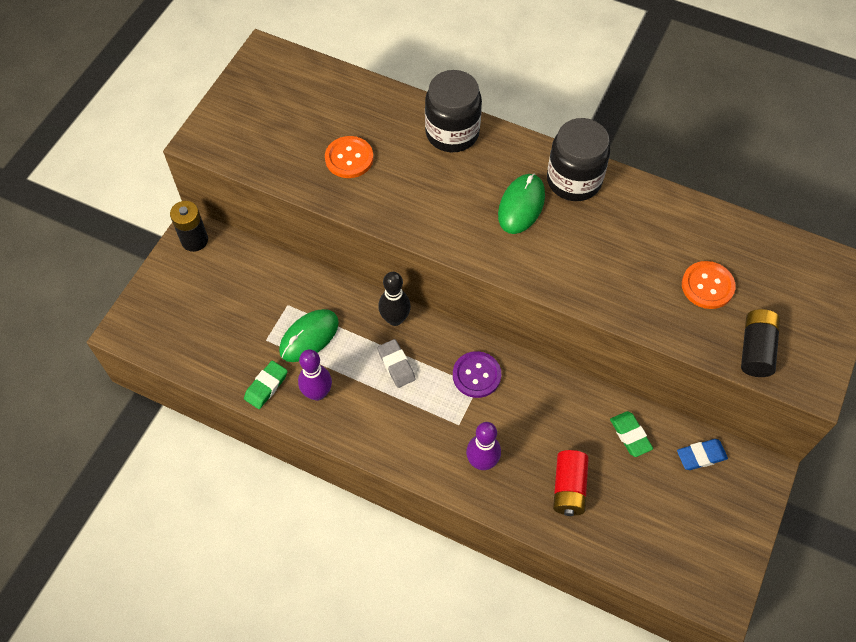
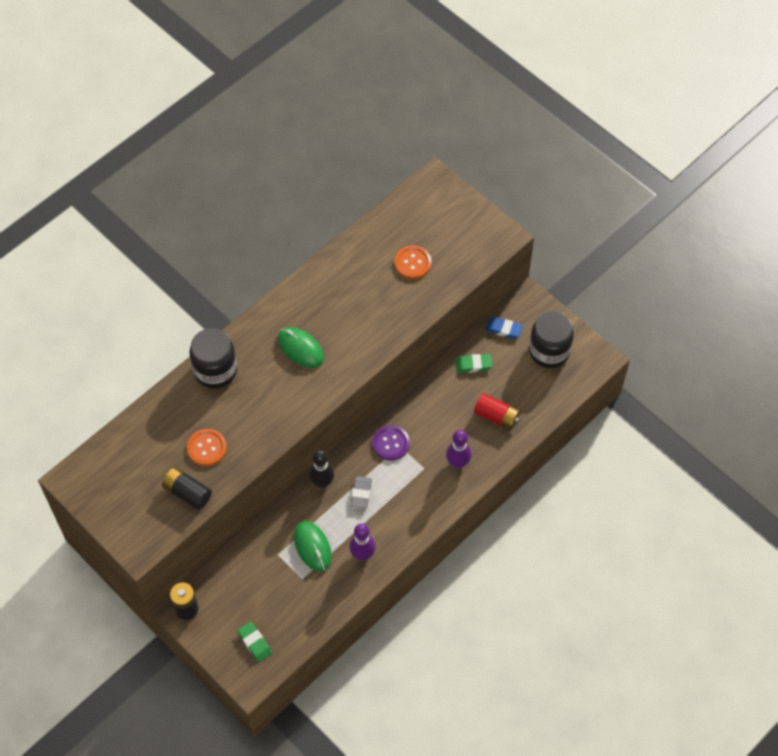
camera: 70 degrees left, 0 degrees up
(266, 386) = (342, 589): green eraser -> green eraser (255, 643)
(396, 365) = (361, 493): grey eraser -> grey eraser turned 75 degrees counterclockwise
(574, 180) = (294, 308): black jar -> black jar (549, 351)
(701, 456) = (503, 329): blue eraser -> blue eraser turned 75 degrees counterclockwise
(755, 349) = (469, 257): black battery -> black battery (187, 493)

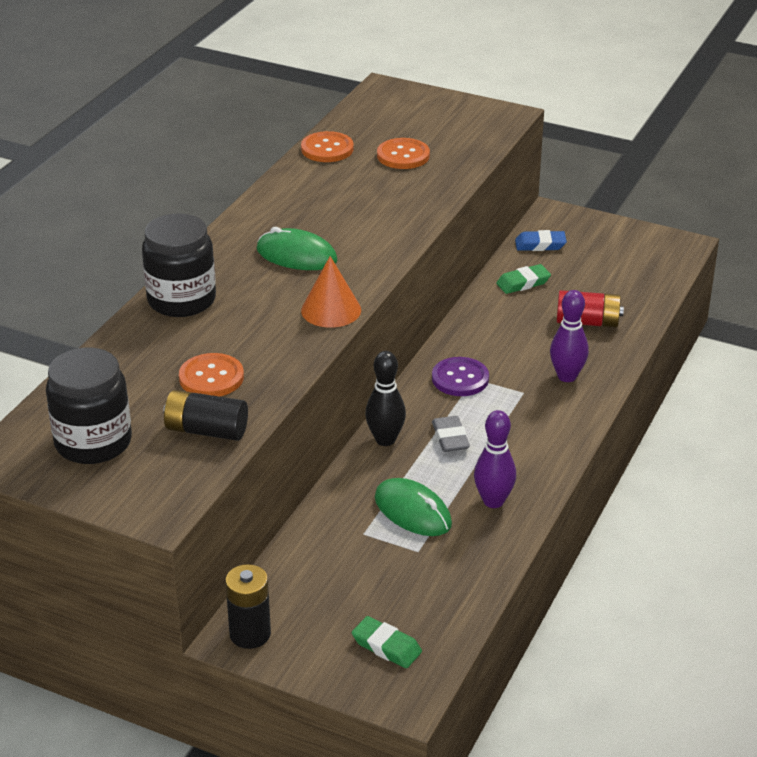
camera: 20 degrees left, 25 degrees down
(300, 409) = (331, 310): none -> orange cone
(366, 240) = (327, 149): none -> orange button
(549, 351) = (612, 251): black jar -> black jar (93, 442)

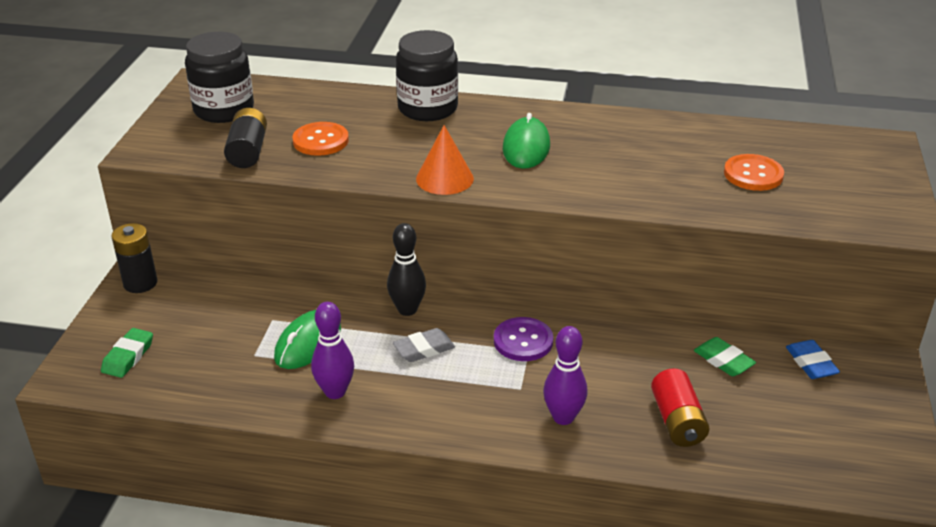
camera: 75 degrees right, 0 degrees up
(327, 149) = (729, 132): orange button -> none

